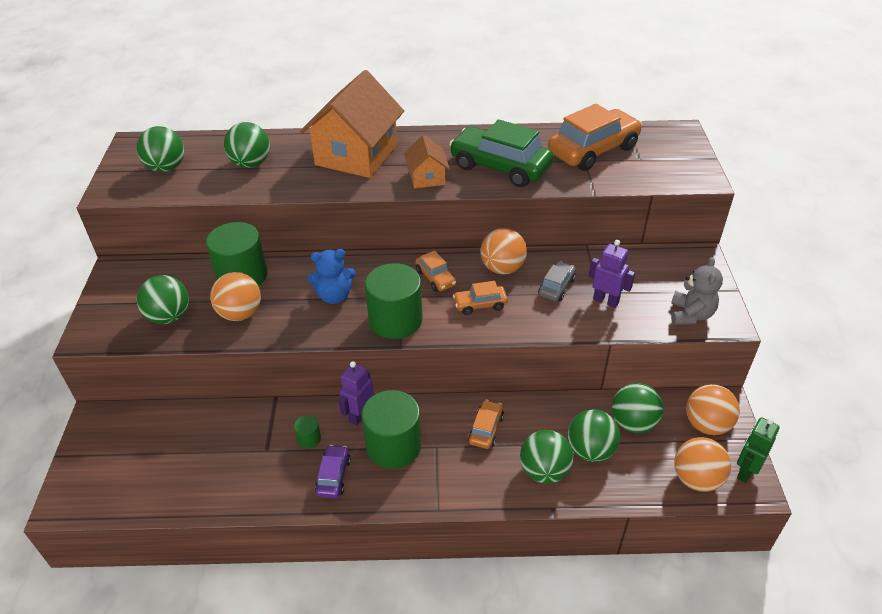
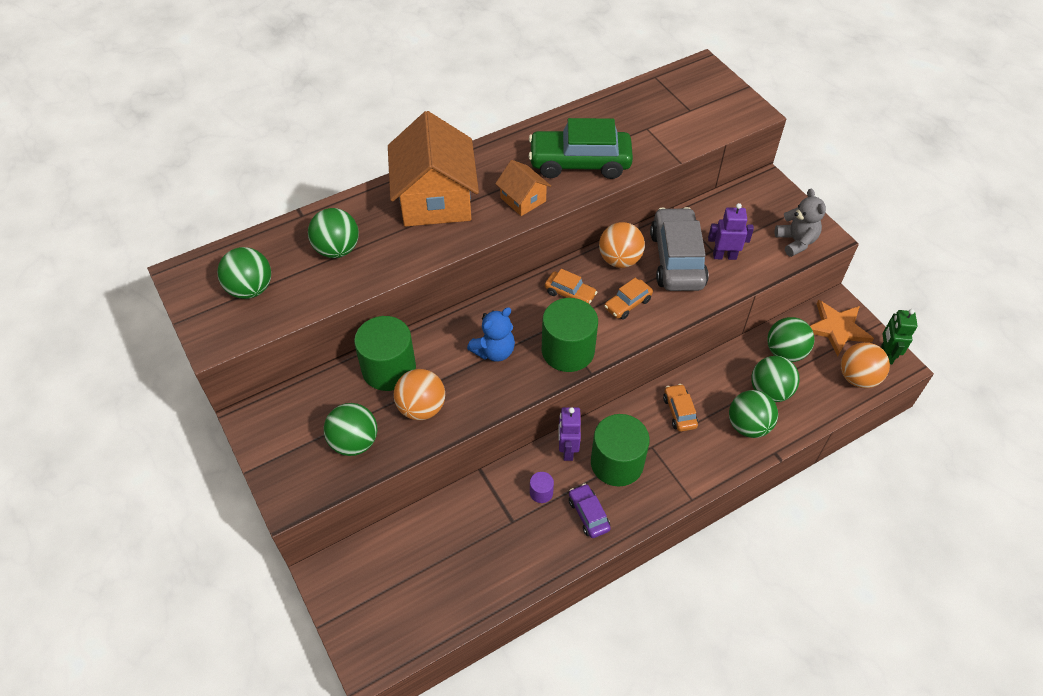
camera: 30 degrees left, 10 degrees up
(309, 439) = (541, 492): green cylinder -> purple cylinder
(556, 287) = (677, 259): grey car -> grey car, size x2.03
(593, 150) = (645, 115): orange car -> none
(706, 425) = (837, 328): orange ball -> orange star

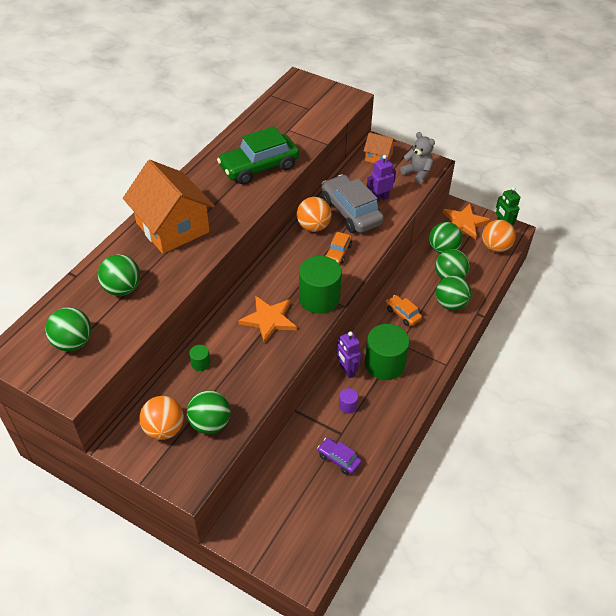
camera: 30 degrees left, 5 degrees down
(389, 369) = (200, 363): green cylinder -> green cylinder, size x0.43
(421, 408) = (243, 379): orange ball -> orange ball (164, 429)
(494, 351) = (269, 319): blue teddy bear -> orange star
(523, 199) = (236, 204): orange house -> orange house (378, 157)
(570, 294) = (295, 261): orange car -> none
(588, 514) = (388, 405): purple car -> purple car (339, 459)

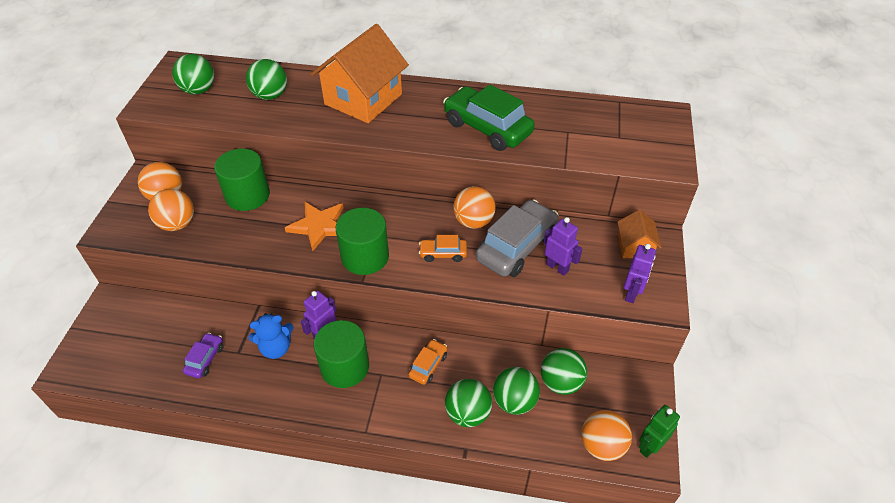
camera: 70 degrees right, 0 degrees up
(200, 363) = (247, 195): green cylinder -> green cylinder, size x2.30
(210, 423) = (177, 224): green ball -> orange ball
(348, 406) = (276, 348): purple cylinder -> blue teddy bear
(417, 173) = (631, 293): grey teddy bear -> purple robot
(464, 222) = (627, 396): orange star -> none

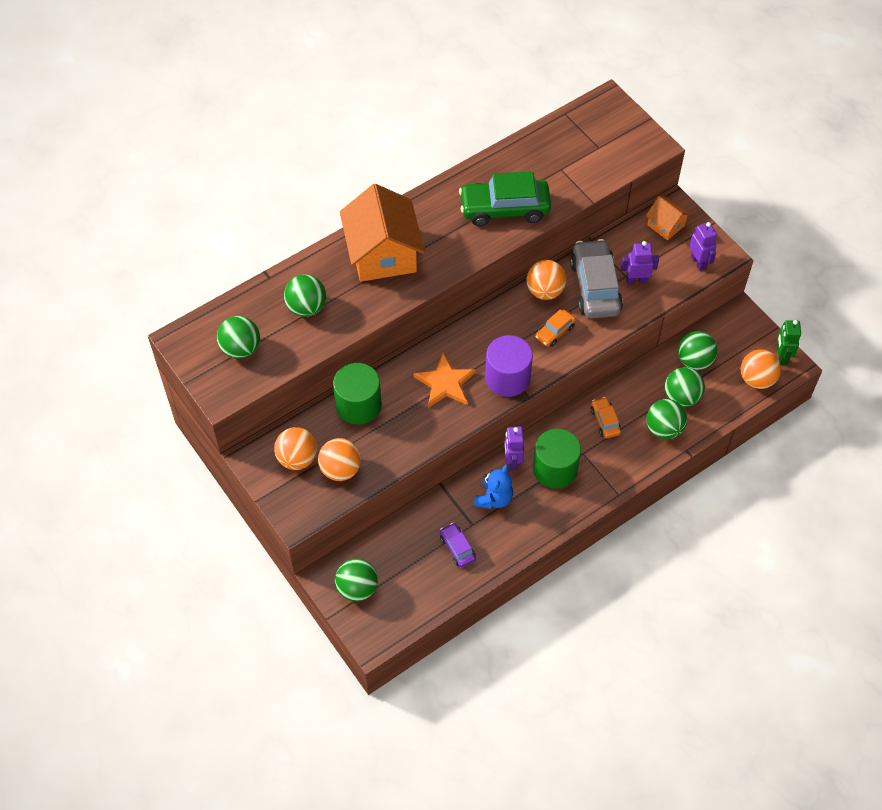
camera: 45 degrees left, 10 degrees up
(113, 325) = (357, 588): none -> green ball
(365, 257) = (507, 378): green cylinder -> purple cylinder

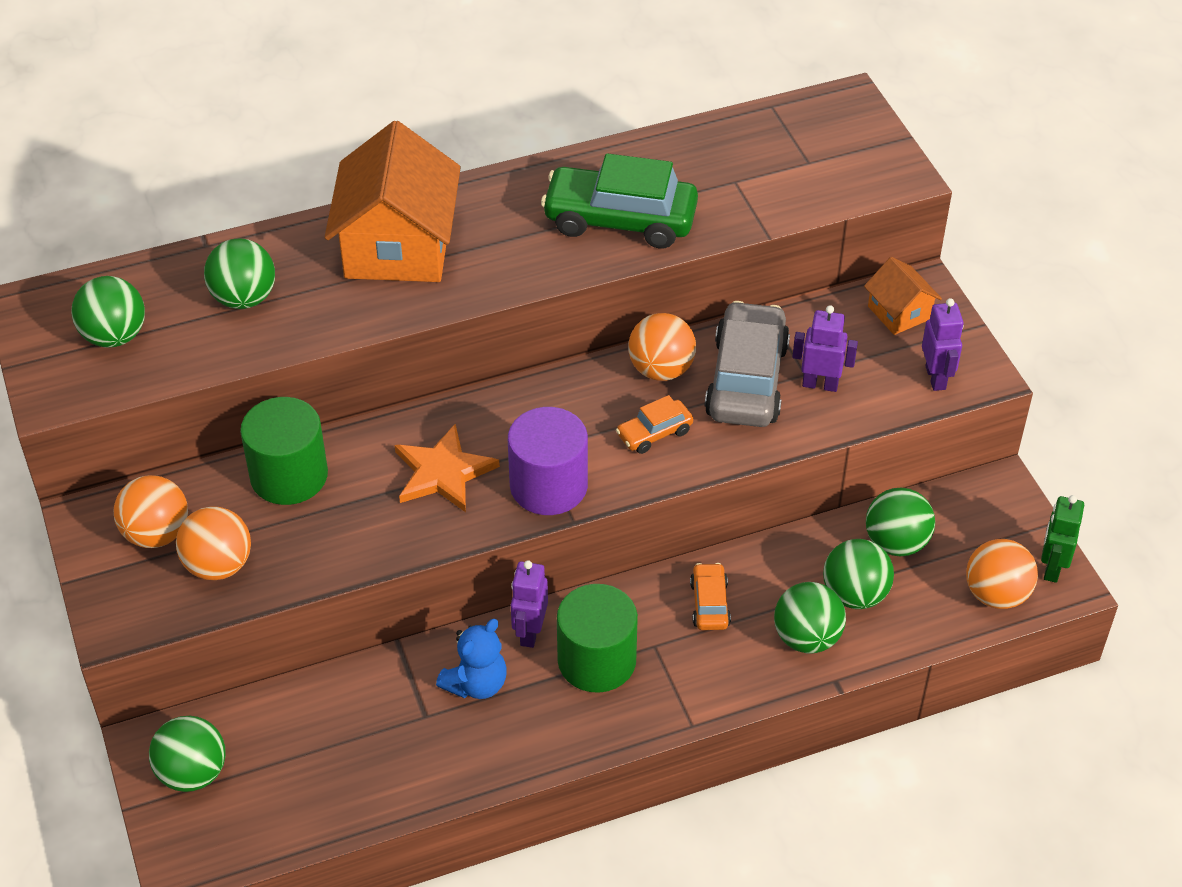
camera: 15 degrees right, 10 degrees down
(457, 548) = (384, 748): purple car -> none

